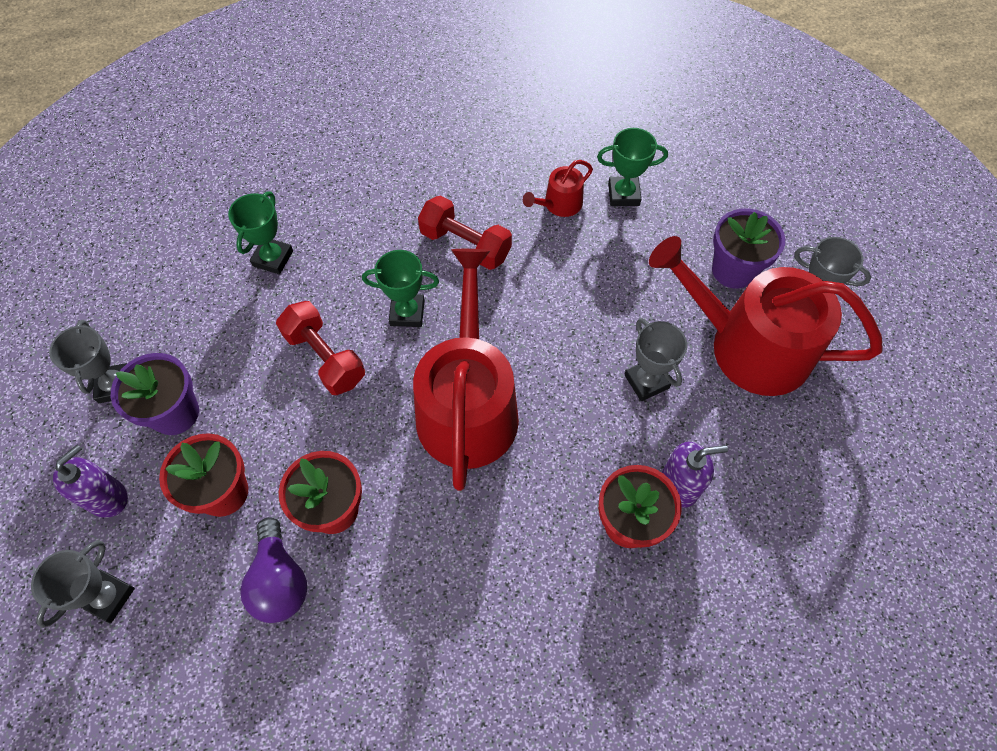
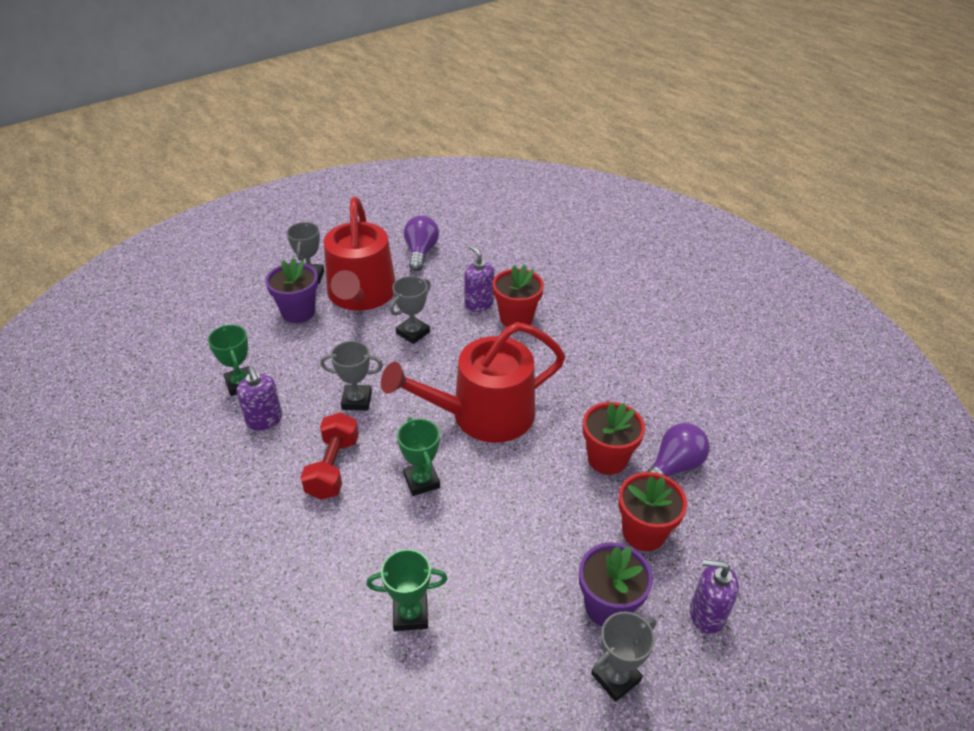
camera: 115 degrees left, 20 degrees down
(108, 597) = (765, 565): grey trophy -> grey trophy (357, 400)
(325, 358) = (493, 519): red dumbbell -> none
(559, 204) = (264, 420): red watering can -> purple soap dispenser
(833, 454) = (421, 252): none -> purple light bulb

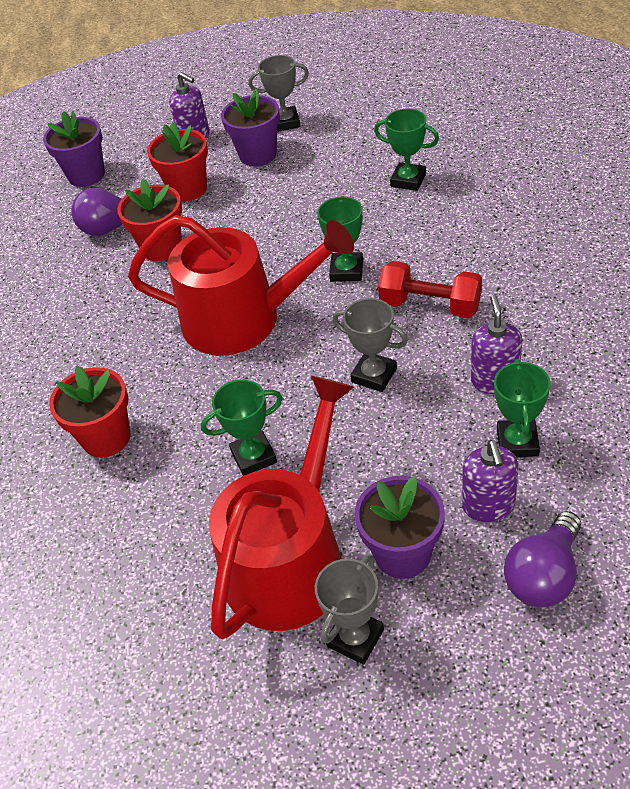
camera: 145 degrees left, 5 degrees up
(333, 467) = (430, 305): red dumbbell -> red dumbbell turned 75 degrees clockwise
(413, 333) = (254, 457): grey trophy -> green trophy
(421, 252) = (141, 632): purple light bulb -> purple light bulb (544, 575)
(478, 304) = (134, 479): purple soap dispenser -> purple soap dispenser (488, 506)
(769, 521) = (86, 175): none -> purple flower pot

